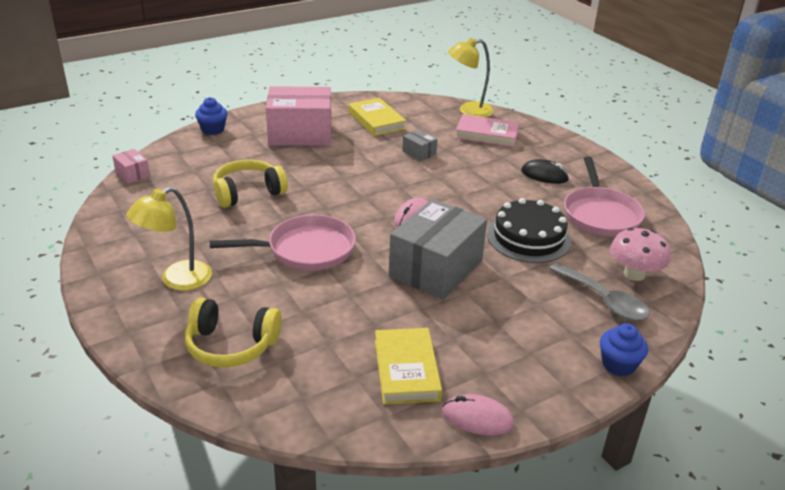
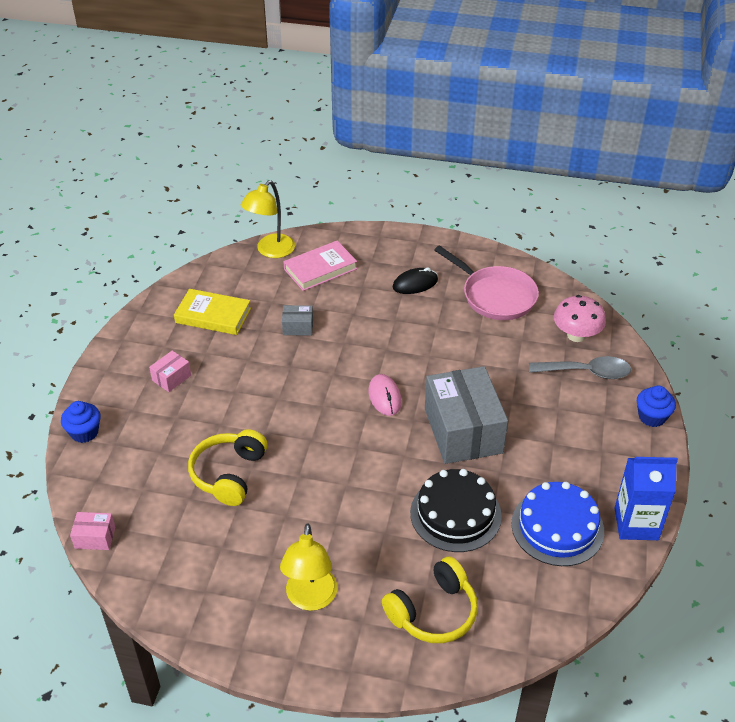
camera: 45 degrees left, 10 degrees up
(300, 134) = (171, 378): pink box -> pink box, size x0.43
(305, 250) = (357, 490): pink pan -> none
(406, 370) = (557, 527): yellow book -> blue cake
(477, 418) = (636, 524): pink mouse -> blue carton
(528, 238) = (481, 354): black cake -> black cake (455, 514)

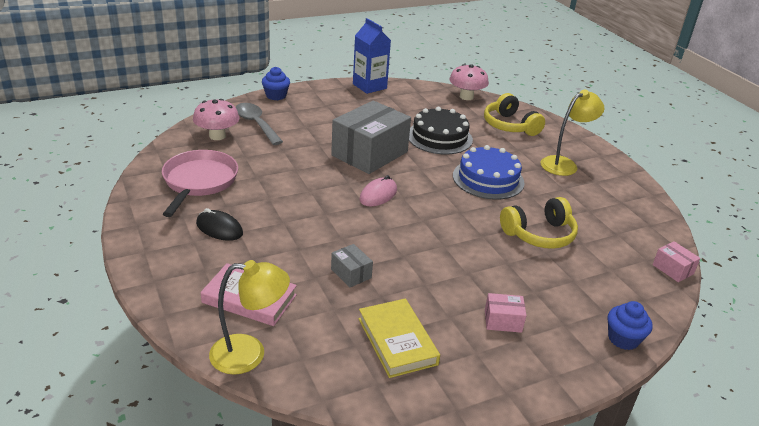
camera: 130 degrees left, 10 degrees down
(433, 612) = (510, 126): yellow headphones -> yellow headphones turned 135 degrees counterclockwise
(544, 620) = (466, 97): none -> pink mushroom
(557, 527) = (403, 106): blue cake -> blue cake (488, 179)

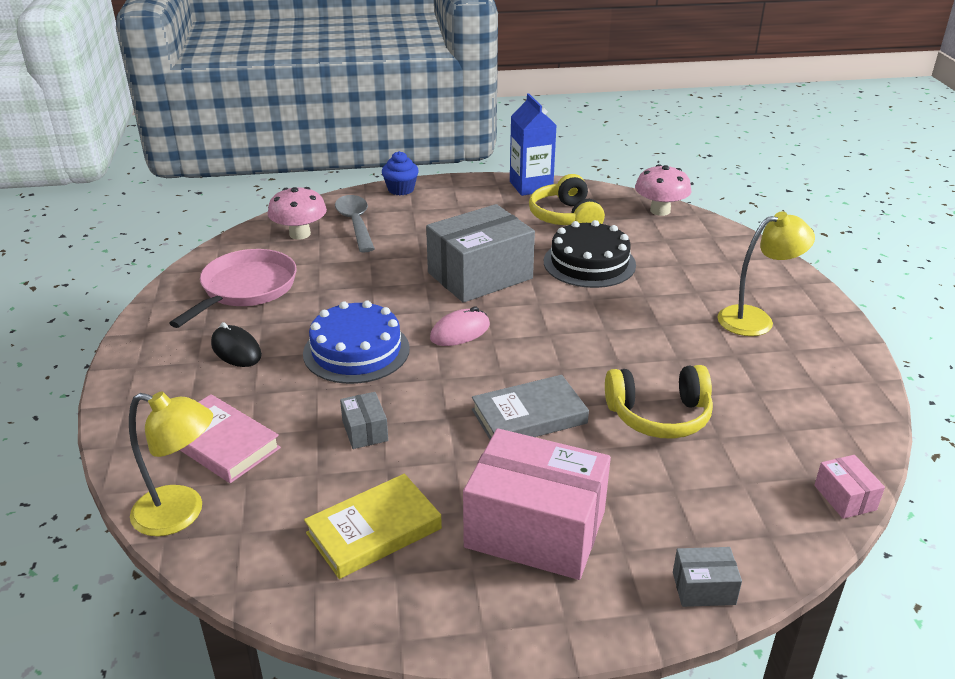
camera: 20 degrees right, 0 degrees up
(397, 341) = (374, 531): yellow book -> yellow book turned 60 degrees clockwise
(457, 247) = (529, 416): none -> grey book
(488, 179) = (627, 328): blue cake -> blue cake (356, 351)
(503, 321) = (535, 529): pink box -> pink box, size x2.34
(510, 126) = (702, 256): yellow headphones -> yellow headphones (566, 217)
(623, 339) = (703, 588): blue cupcake -> grey box

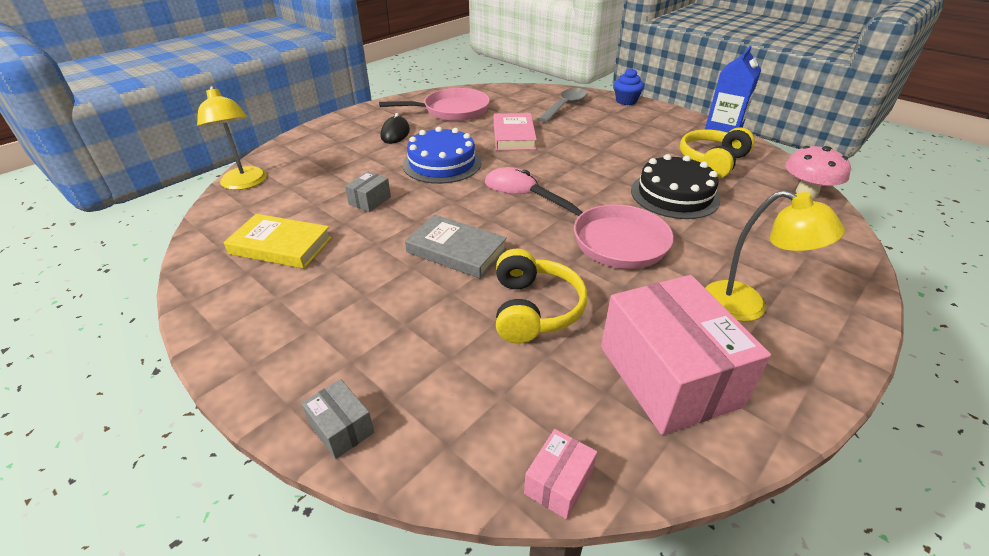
camera: 50 degrees right, 5 degrees up
(221, 444) = (311, 167): pink book -> pink book (513, 136)
(300, 234) = (526, 99): pink mushroom -> none
(480, 275) = (583, 164): grey box -> none
(535, 529) = (337, 307): pink box -> pink box (668, 375)
(614, 327) = (613, 240): none -> pink pan
(659, 415) = (533, 309): yellow headphones -> yellow headphones turned 135 degrees counterclockwise

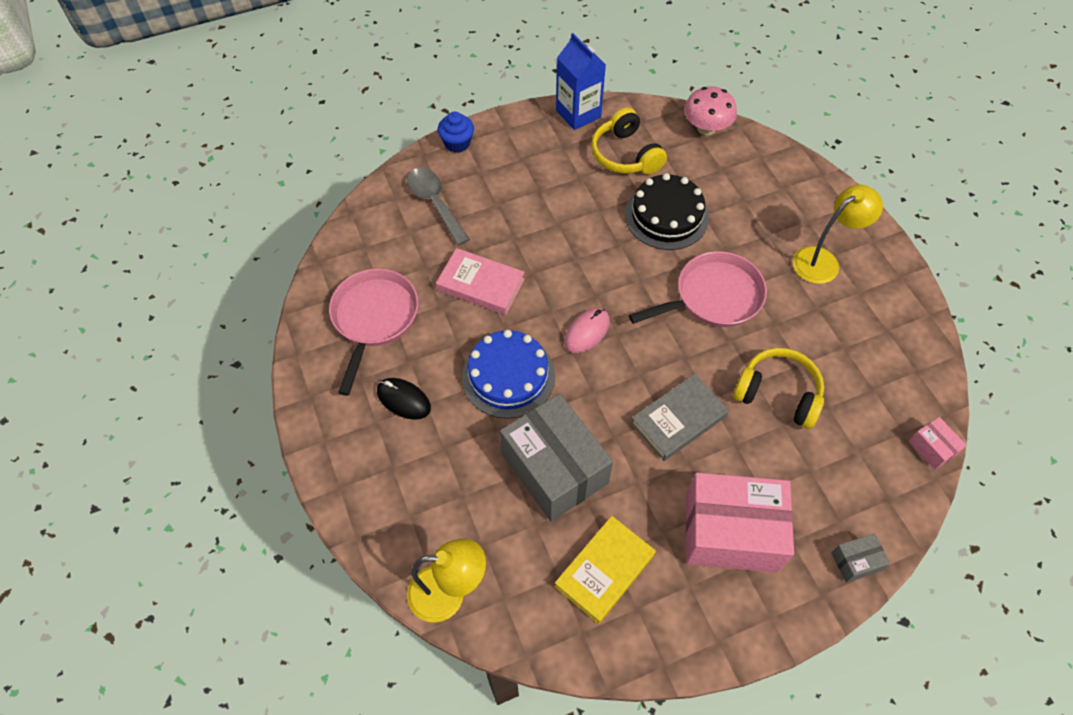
camera: 65 degrees left, 20 degrees up
(370, 200) = (555, 468): grey box -> grey box, size x2.34
(668, 375) = (870, 346): pink box -> pink box (731, 532)

